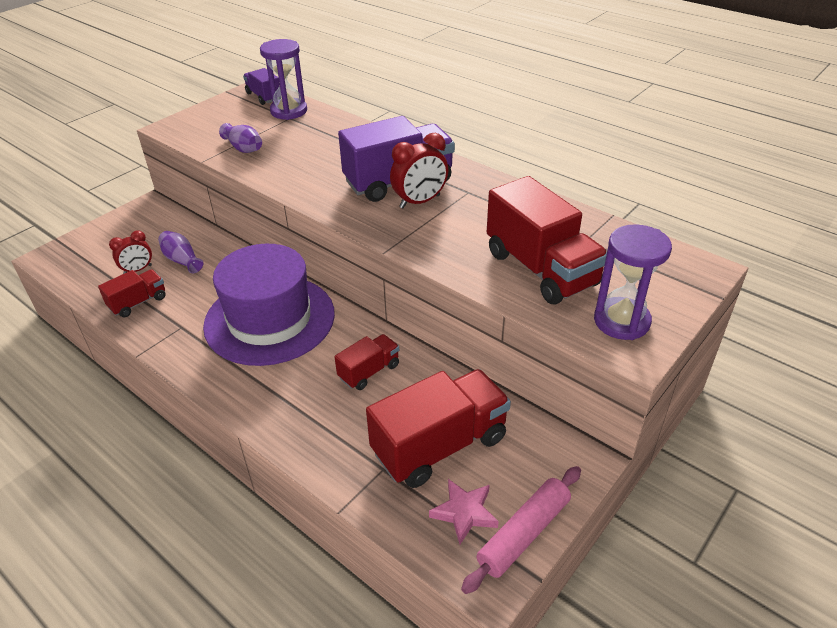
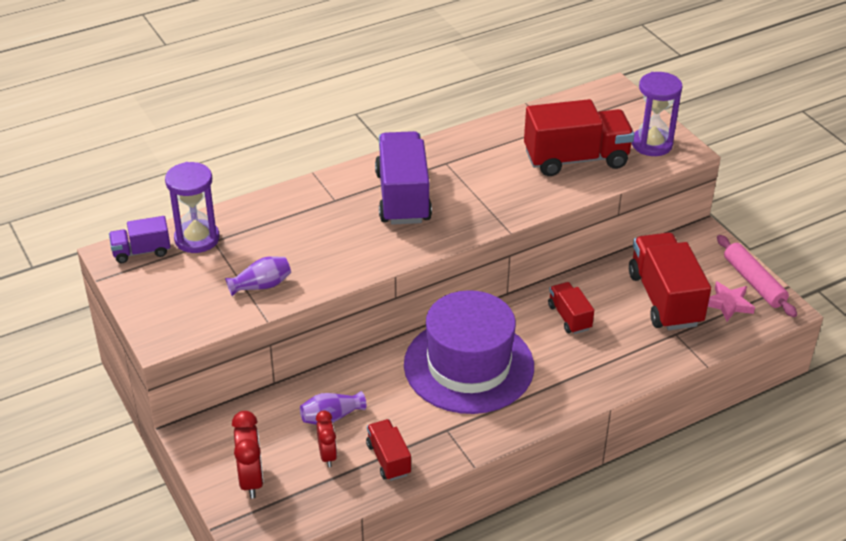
camera: 70 degrees left, 0 degrees up
(420, 202) = (444, 193): red clock -> red clock (251, 480)

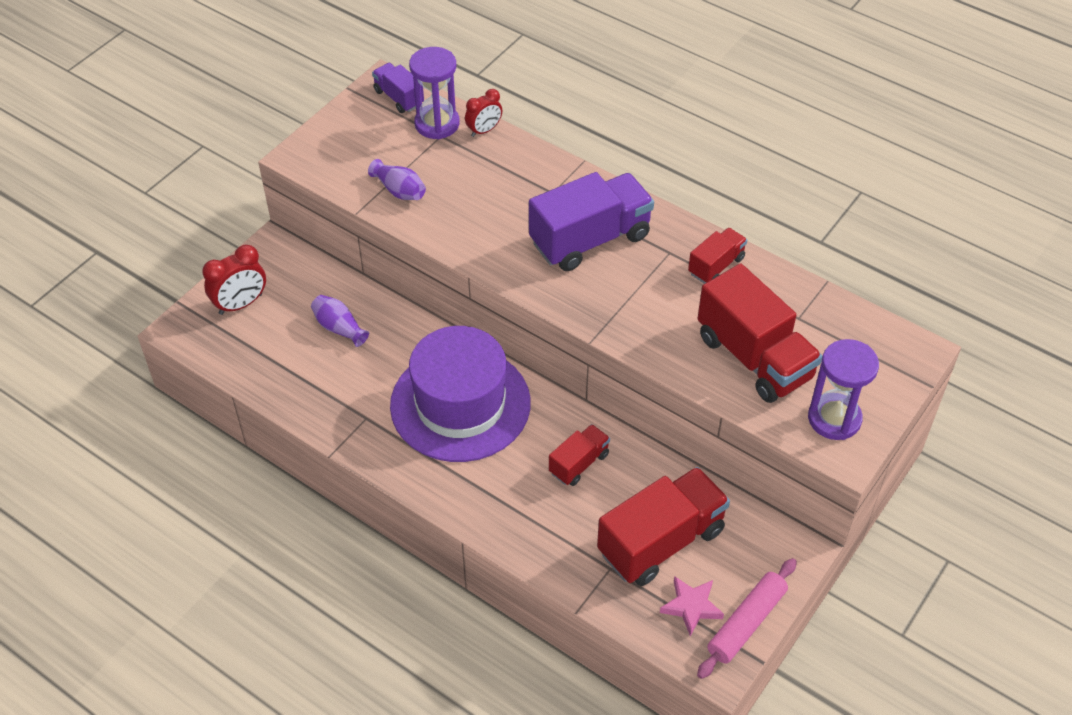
camera: 65 degrees right, 10 degrees up
(327, 455) = (292, 343): red clock -> red clock (484, 130)
(388, 459) = (308, 388): red truck -> red truck (716, 266)

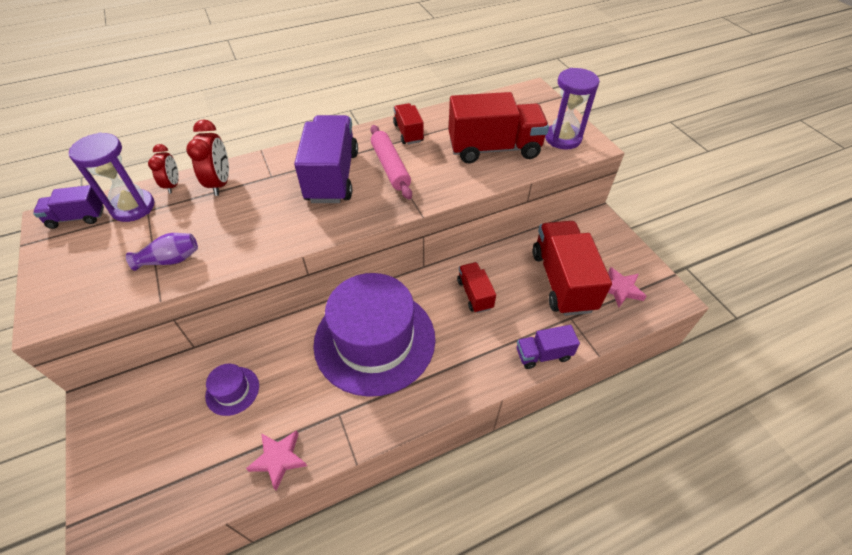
camera: 60 degrees left, 0 degrees up
(241, 304) = (131, 463): red clock -> red clock (220, 183)
(300, 399) = (279, 459): none -> pink star
(339, 328) = (232, 391): purple vase -> purple hat
(541, 558) = (543, 354): none -> purple truck
(746, 623) = (643, 268): pink rolling pin -> pink rolling pin (390, 167)

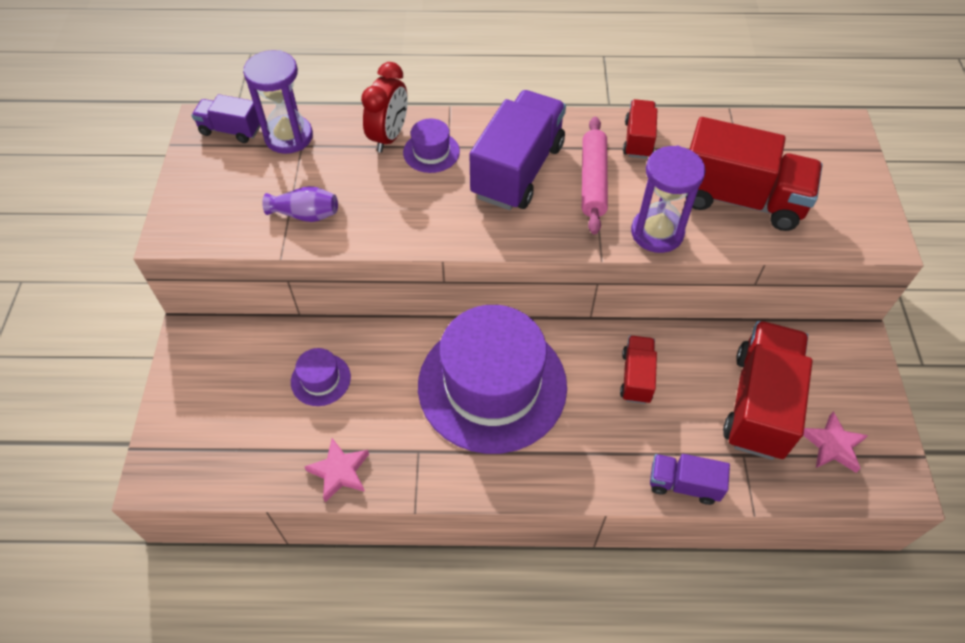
camera: 25 degrees right, 5 degrees up
(173, 185) = (338, 122): red clock -> none
(259, 184) = (431, 152): none -> purple hat
(563, 138) = (845, 215): purple hourglass -> purple hourglass (657, 232)

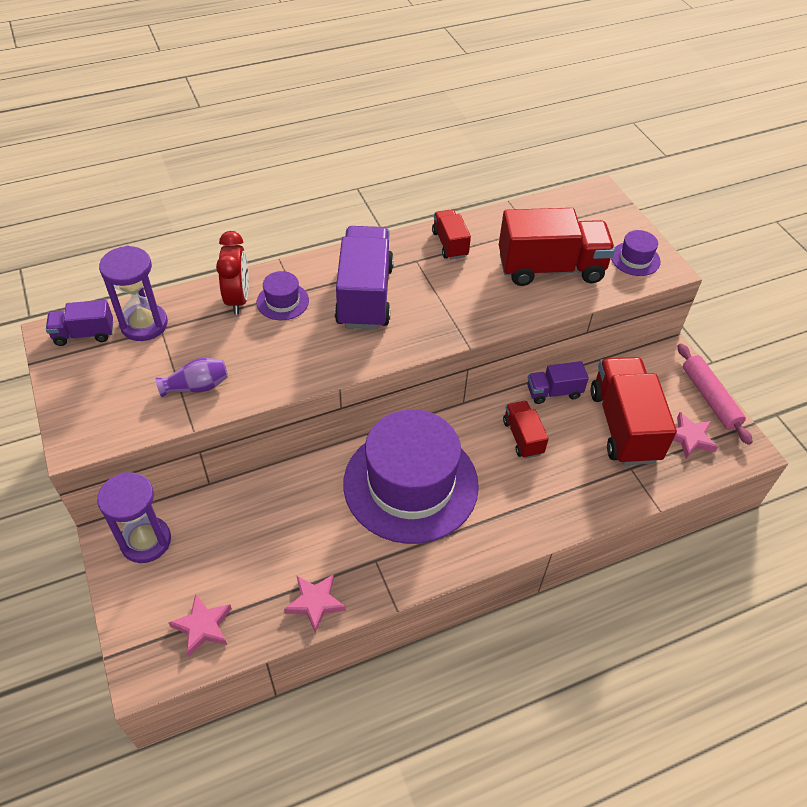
camera: 25 degrees left, 5 degrees down
(226, 453) = (203, 626): none -> pink star
(320, 379) = (258, 532): purple hat -> purple hat (635, 259)
(593, 181) = (430, 287): pink rolling pin -> pink rolling pin (709, 398)
(657, 232) = (501, 312): purple hourglass -> purple hourglass (146, 541)
(683, 484) = (598, 507): purple truck -> purple truck (553, 392)

